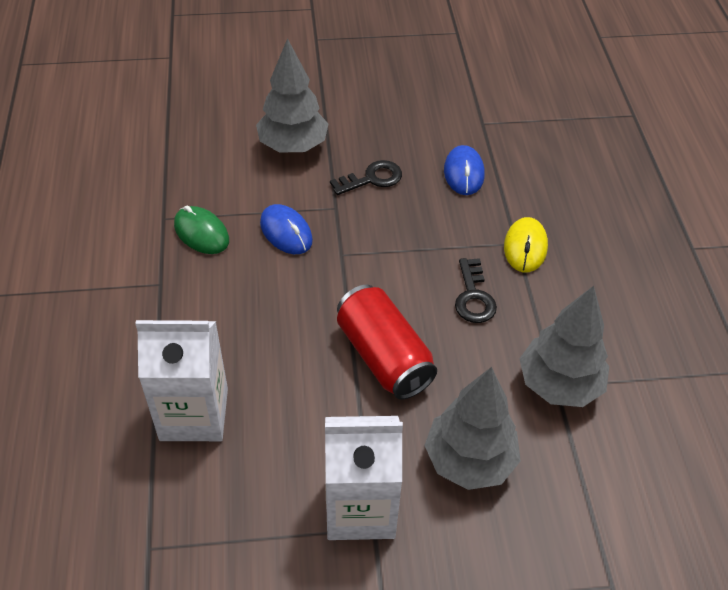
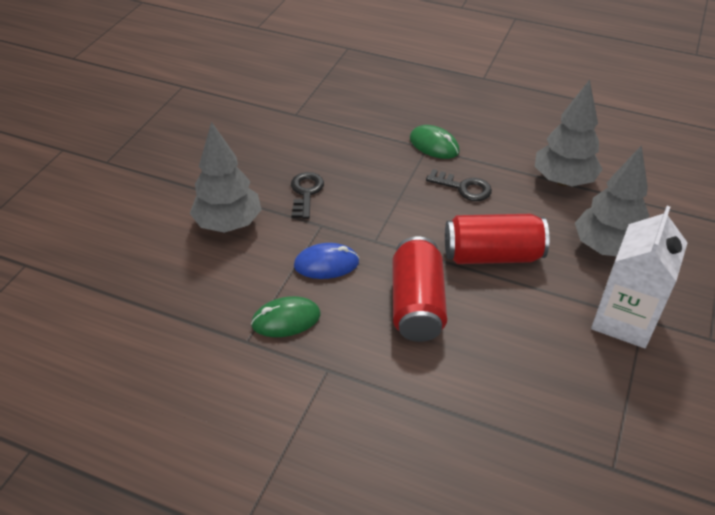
camera: 60 degrees left, 5 degrees down
(194, 414) = (490, 392): white carton -> none
(274, 318) = (417, 304): none -> red can
(464, 173) = (339, 144): blue mouse -> none
(525, 247) = (434, 145): yellow mouse -> green mouse

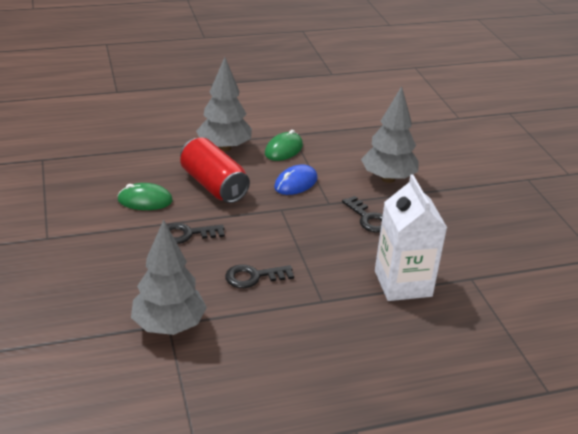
camera: 140 degrees right, 10 degrees down
(434, 145) = (318, 306): green mouse -> green mouse (145, 200)
(492, 255) = (187, 234): red can -> black key
(606, 247) = (97, 278): grey tree -> grey tree (224, 148)
(624, 320) = (62, 231): white carton -> white carton (403, 283)

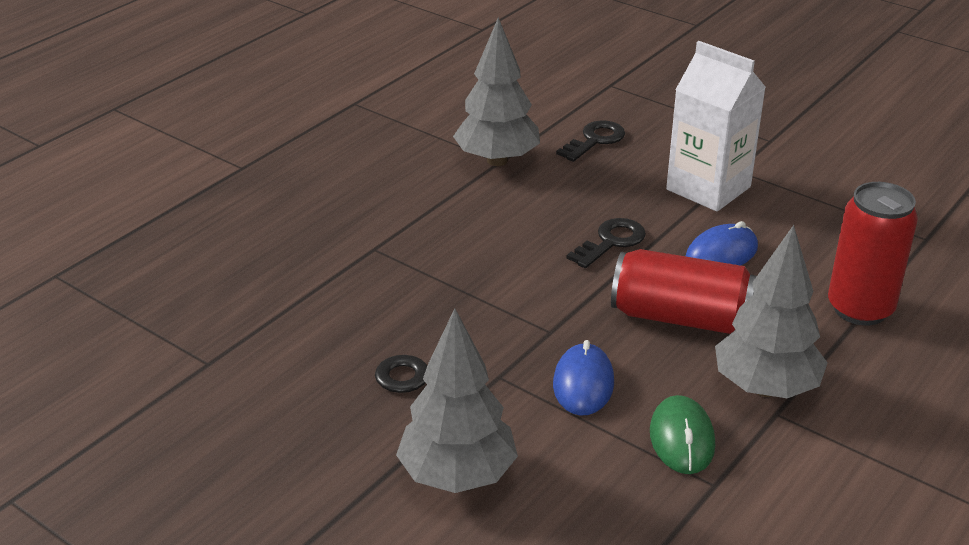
camera: 145 degrees right, 0 degrees up
(133, 151) = (860, 309): none -> red can
(145, 200) = (721, 254): green mouse -> blue mouse
(254, 277) = (476, 236): black key -> black key (595, 140)
(403, 283) = (295, 311): white carton -> white carton (708, 188)

